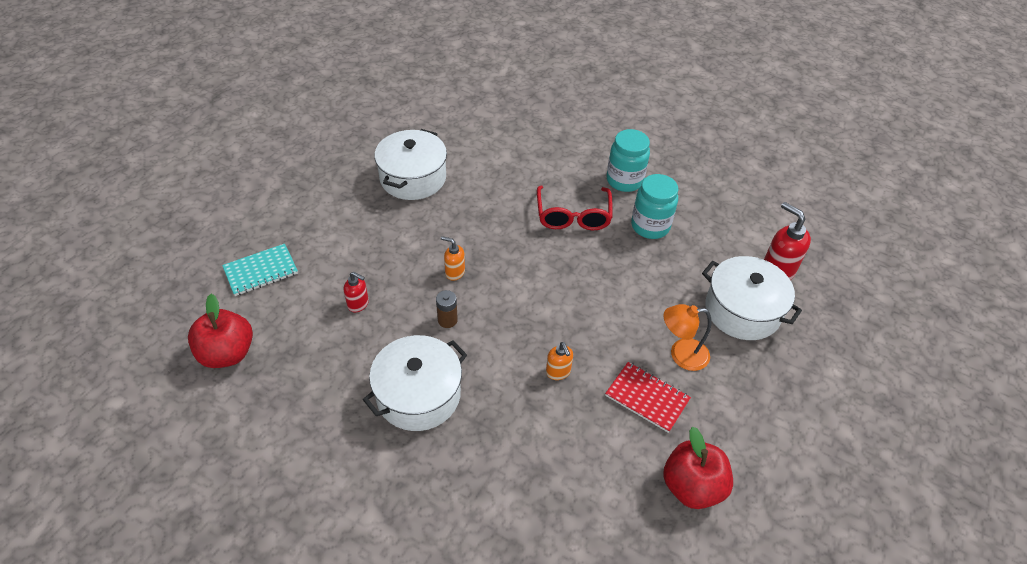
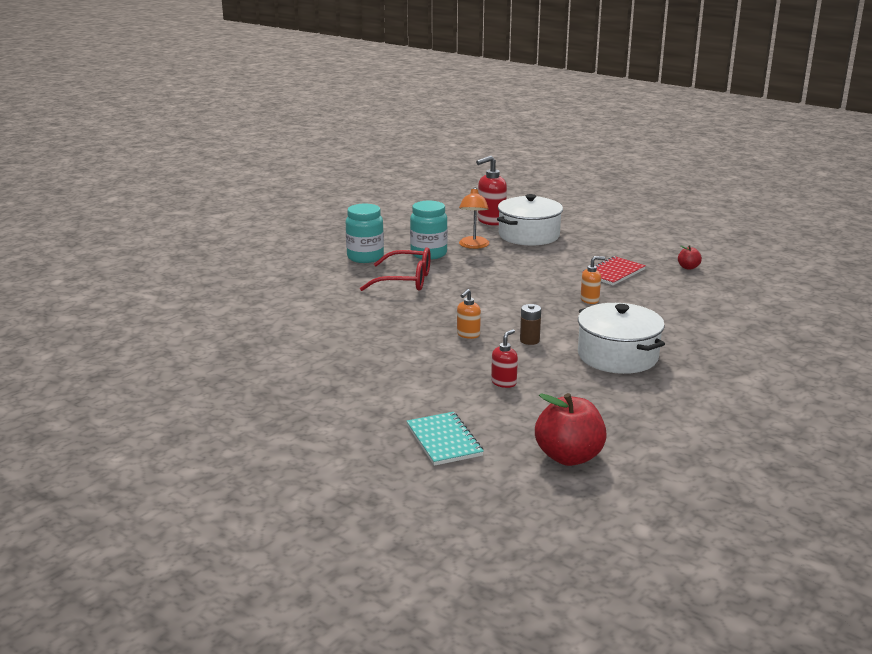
camera: 80 degrees left, 25 degrees down
(413, 178) = (316, 350): white pot -> none
(681, 355) = (571, 258): orange lamp -> orange lamp (473, 246)
(692, 486) = (688, 267): red apple -> red apple, size x0.48

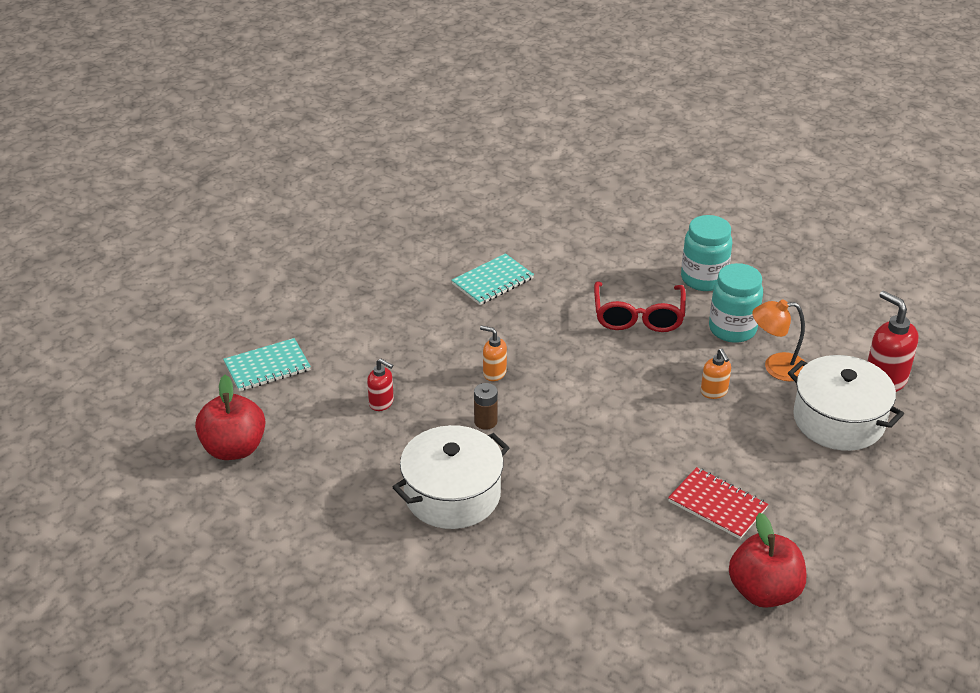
camera: 85 degrees right, 15 degrees up
(339, 330) = (492, 281): none -> turquoise notebook
(590, 300) = (614, 477): orange soap dispenser -> orange soap dispenser (714, 392)
(688, 267) = (764, 591): red apple -> red apple, size x2.09

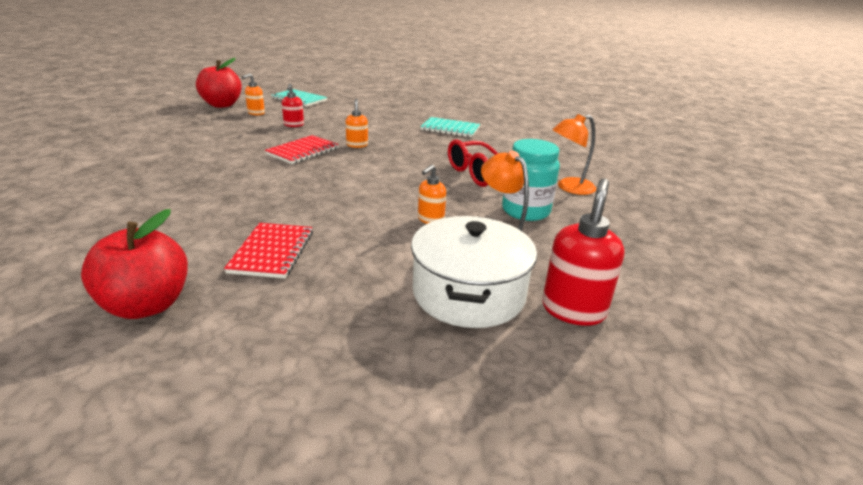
camera: 55 degrees right, 10 degrees down
(302, 424) = (256, 113): none -> orange soap dispenser
(452, 495) = (216, 156): white pot -> none
(485, 421) = (303, 151): brown battery -> red notebook
(703, 279) = (569, 188): turquoise jar -> orange lamp

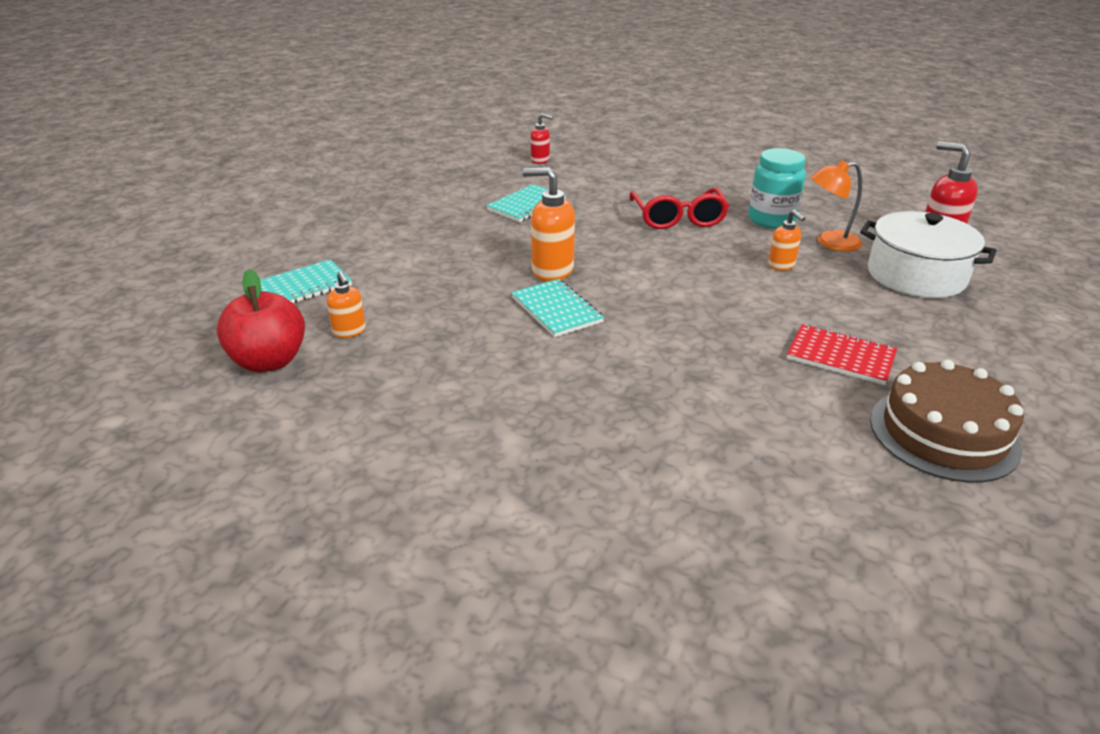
camera: 65 degrees left, 5 degrees up
(146, 305) = (943, 433): red apple -> brown cake
(294, 125) = (437, 305): red soap dispenser -> red soap dispenser (540, 160)
(303, 151) = (556, 310): red notebook -> turquoise notebook
(357, 145) = (552, 270): orange soap dispenser -> orange soap dispenser, size x1.74
(569, 188) = (725, 189): orange lamp -> none

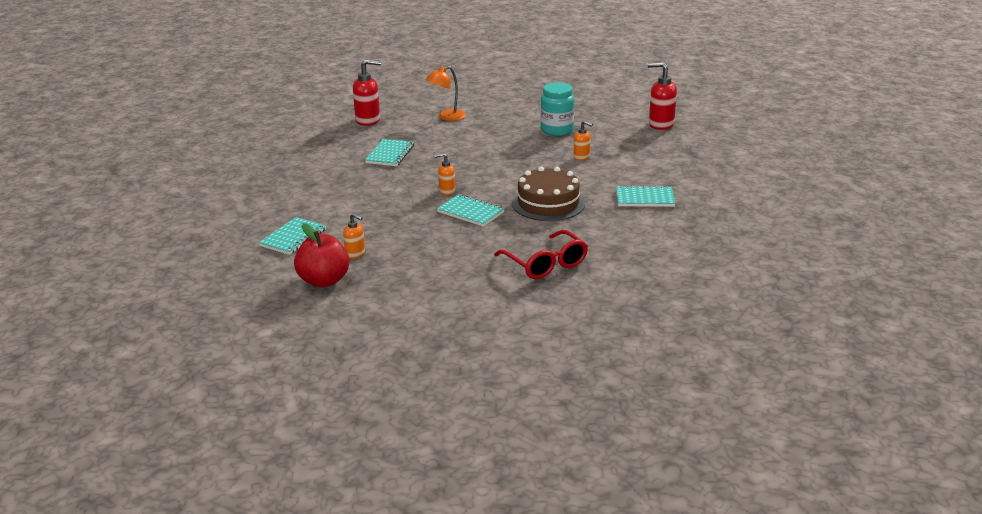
camera: 25 degrees left, 5 degrees down
(540, 160) = (368, 120): red soap dispenser -> red soap dispenser, size x1.74
(552, 270) = (446, 191): orange soap dispenser -> orange soap dispenser, size x0.58
(678, 218) = (498, 141): red glasses -> red glasses (546, 264)
(829, 242) = (600, 137): orange lamp -> orange lamp (447, 117)
(840, 357) = (644, 198): red notebook -> turquoise notebook
(916, 275) = (659, 146): white pot -> none
(943, 433) = (713, 221): brown cake -> brown cake (548, 203)

